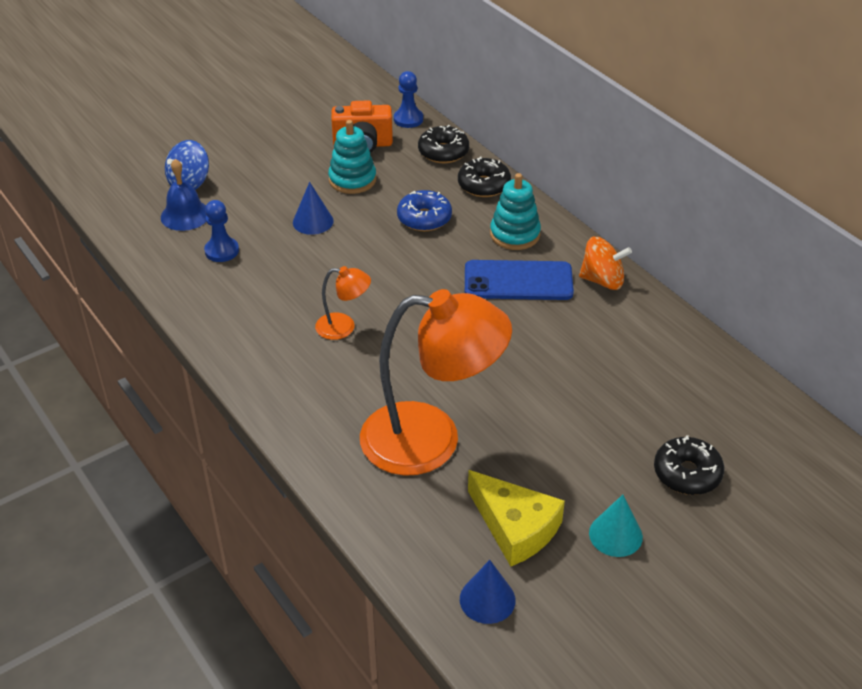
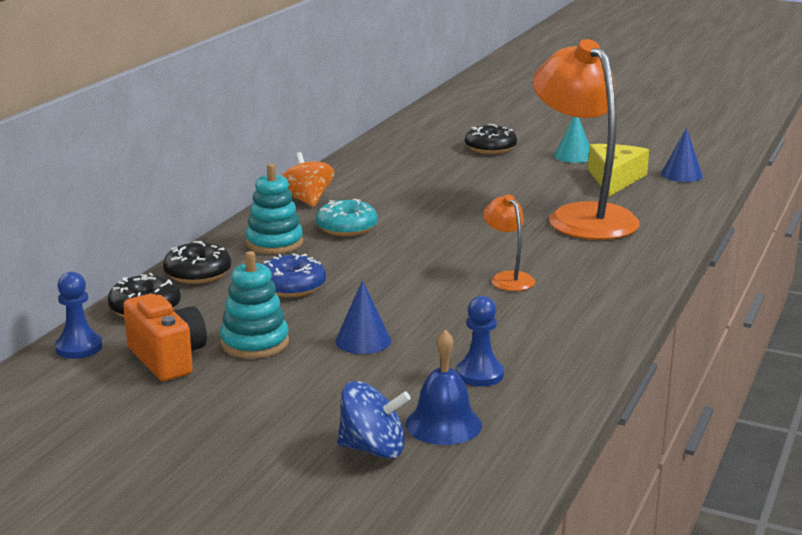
camera: 120 degrees left, 20 degrees down
(518, 281) = (346, 228): blue phone -> turquoise donut

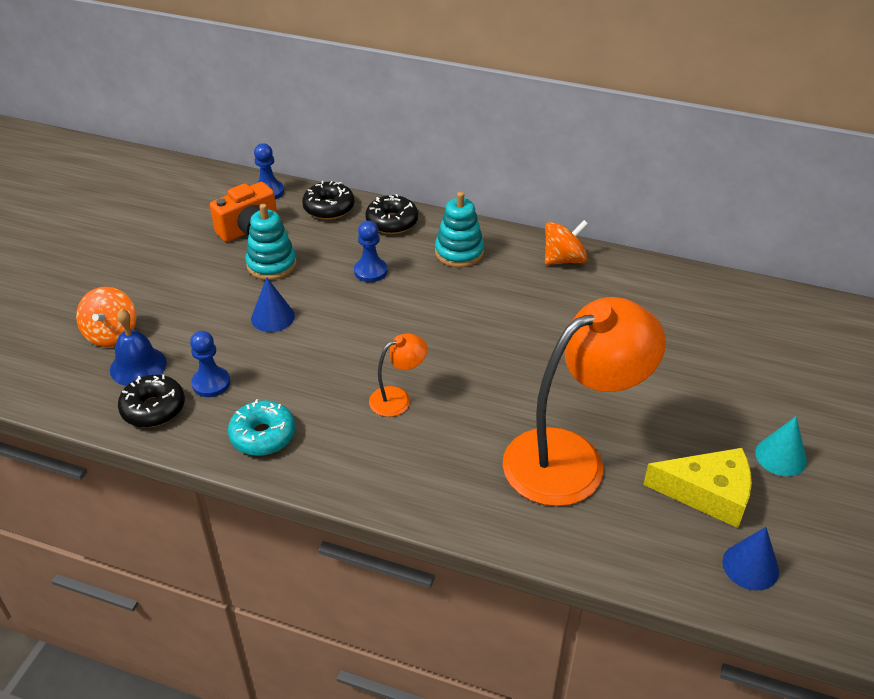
camera: 85 degrees right, 20 degrees up
(292, 287) = (370, 271): blue donut -> blue pawn
(346, 228) = (501, 289): turquoise donut -> turquoise donut (263, 435)
(373, 449) = (111, 334): blue spinning top -> orange spinning top
(490, 148) = (776, 380): black donut -> black donut (153, 408)

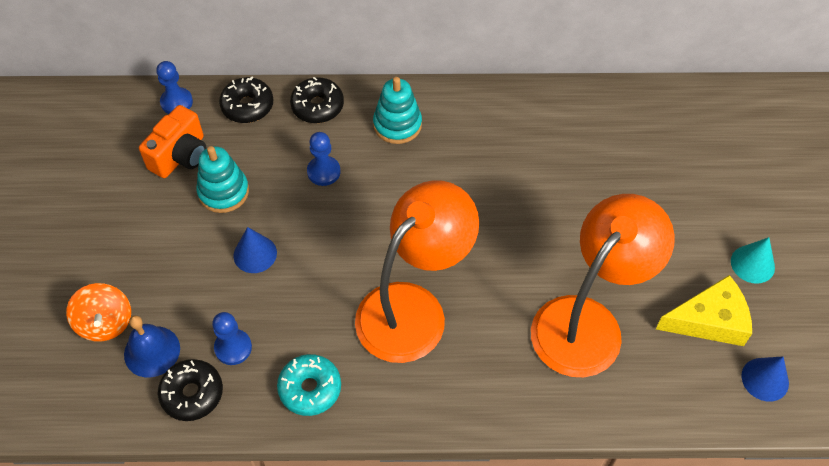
camera: 20 degrees left, 15 degrees up
(398, 398) = (413, 308): orange lamp -> orange lamp, size x2.28
(564, 259) = (496, 105): orange spinning top -> none

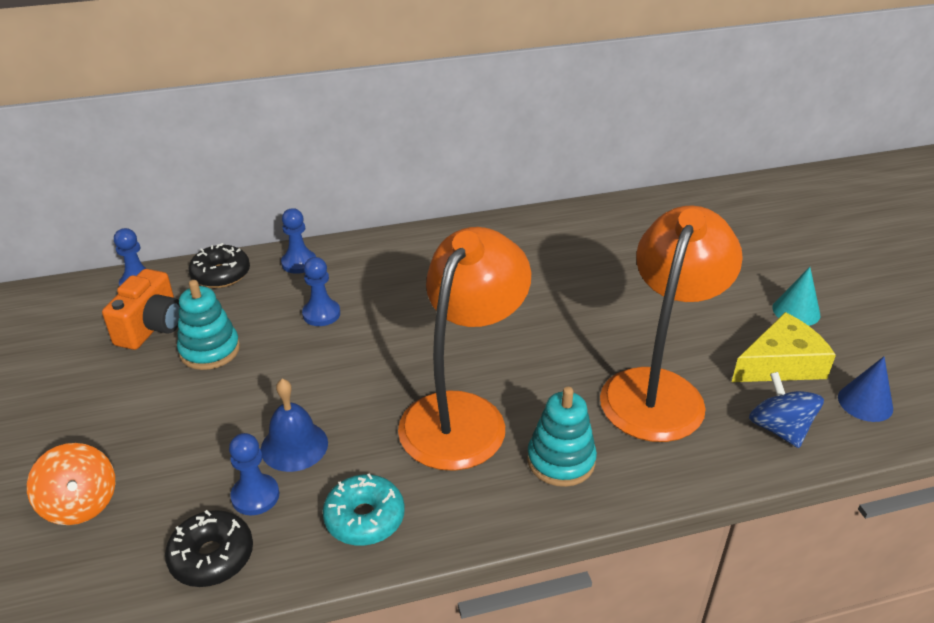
camera: 15 degrees left, 20 degrees down
(152, 351) = (148, 521): blue bell -> blue bell (294, 446)
(255, 254) = (261, 399): blue cone -> none
(317, 106) = (299, 263): black donut -> blue pawn
(397, 125) = (389, 264): turquoise stacking toy -> turquoise stacking toy (561, 460)
(675, 387) = (779, 429): none -> blue spinning top

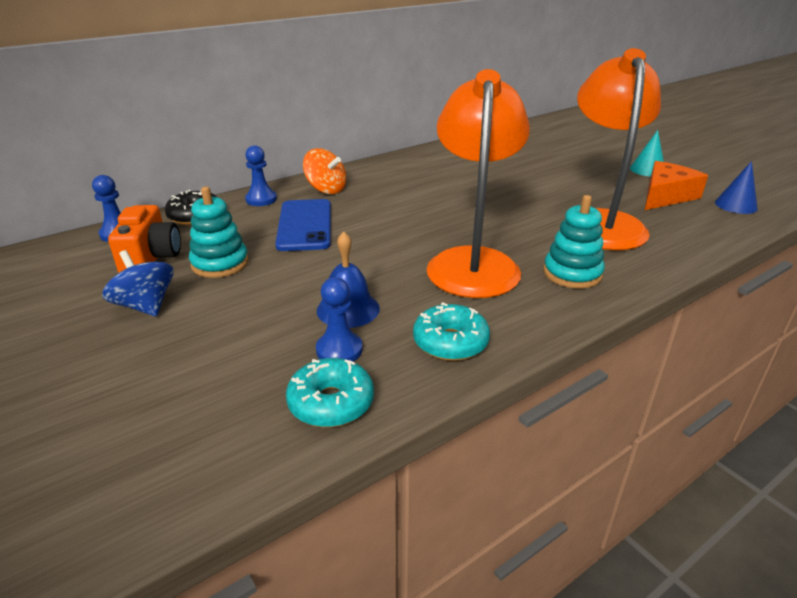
camera: 20 degrees left, 5 degrees down
(80, 504) = (162, 396): orange spinning top -> orange spinning top (326, 189)
(212, 557) = (331, 403): black donut -> turquoise donut
(321, 314) = (305, 225): blue pawn -> blue phone
(779, 429) = (699, 227): blue spinning top -> blue spinning top (145, 306)
(781, 364) = (665, 196): yellow cheese -> orange cheese

